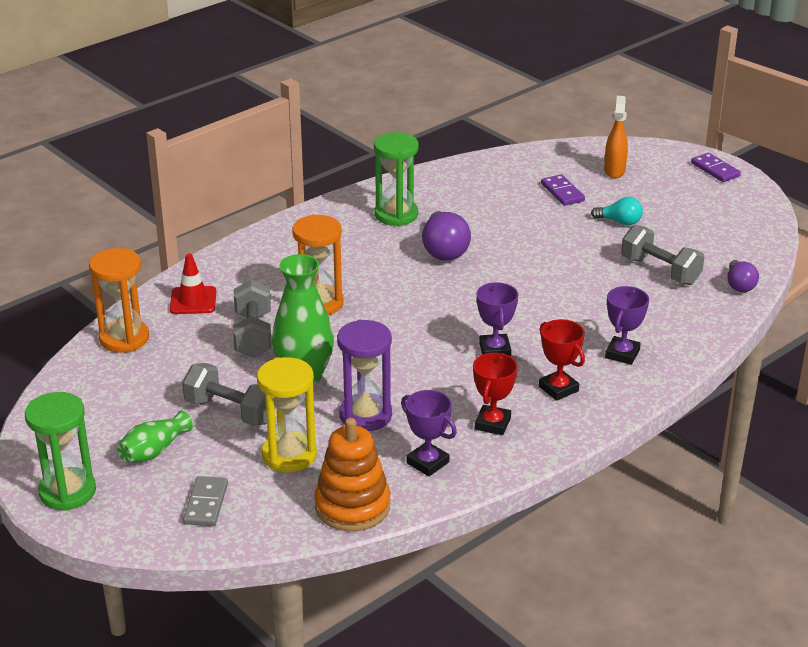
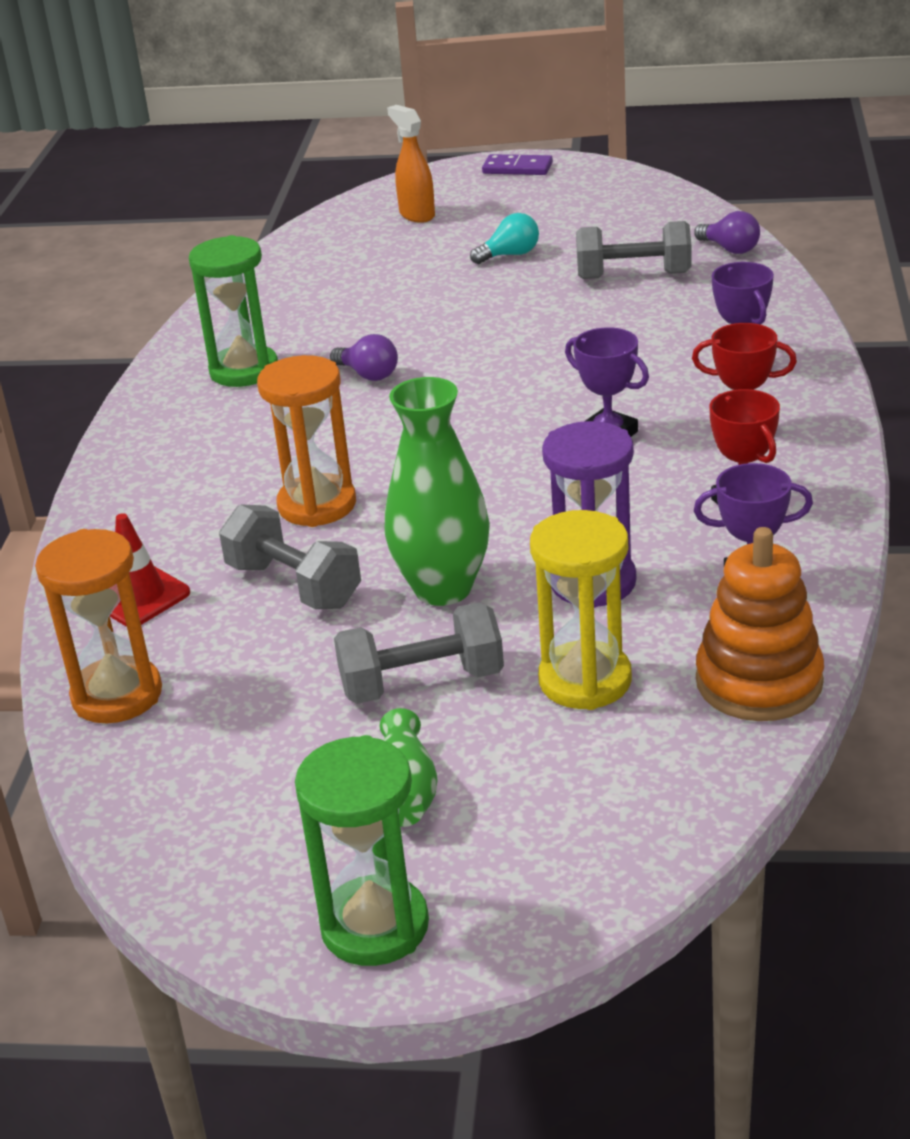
camera: 40 degrees left, 0 degrees up
(206, 504) = (587, 803): grey domino -> none
(444, 250) = (368, 374): purple light bulb -> purple light bulb, size x0.61
(562, 192) = (398, 259): purple domino -> none

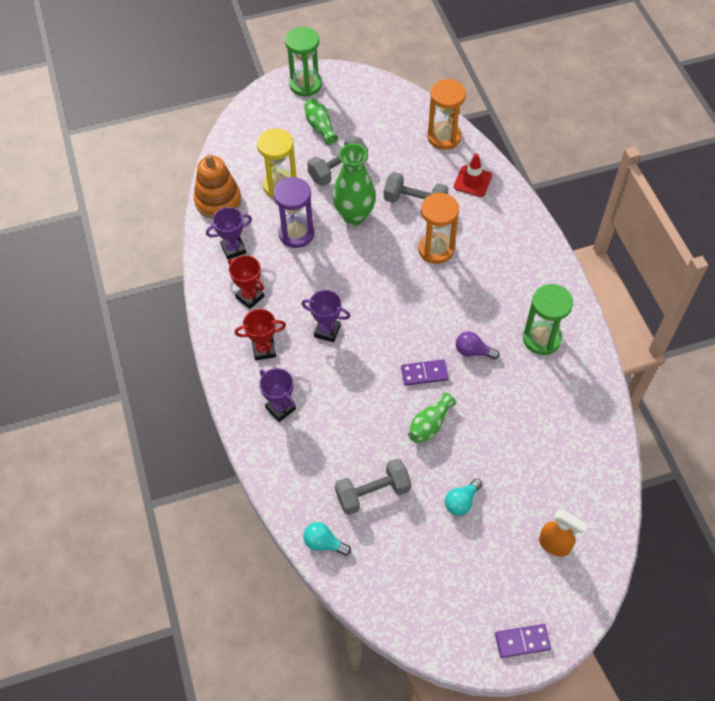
camera: 155 degrees right, 25 degrees up
(470, 364) = (424, 374): none -> purple domino
(502, 317) = (429, 425): none -> green vase
(730, 249) = (324, 543): purple light bulb -> turquoise light bulb

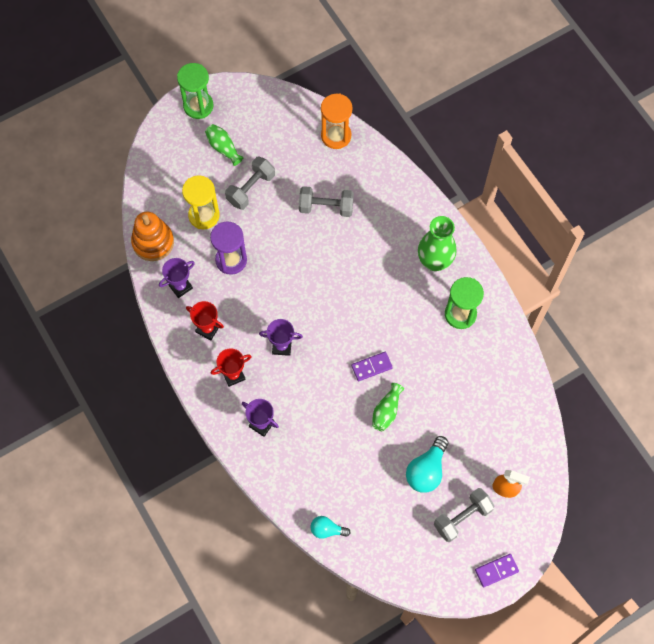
camera: 15 degrees left, 10 degrees up
(354, 215) = (277, 231): green vase -> green vase (434, 261)
(373, 493) = (355, 479): grey dumbbell -> grey dumbbell (462, 517)
(436, 249) = (354, 249): orange hourglass -> none
(461, 502) = (426, 470): turquoise light bulb -> turquoise light bulb, size x1.63
(472, 181) = (371, 176): red traffic cone -> none
(473, 351) = (407, 338): purple light bulb -> none

